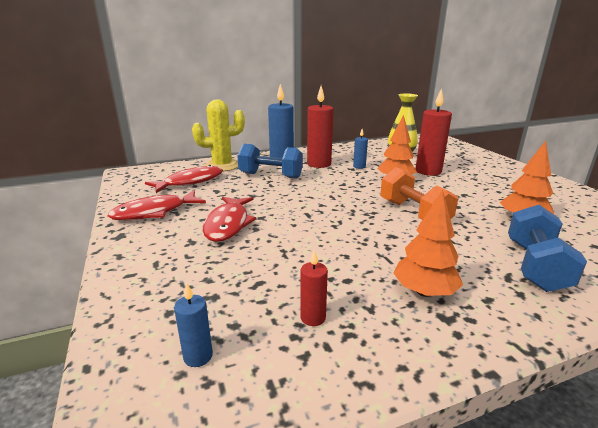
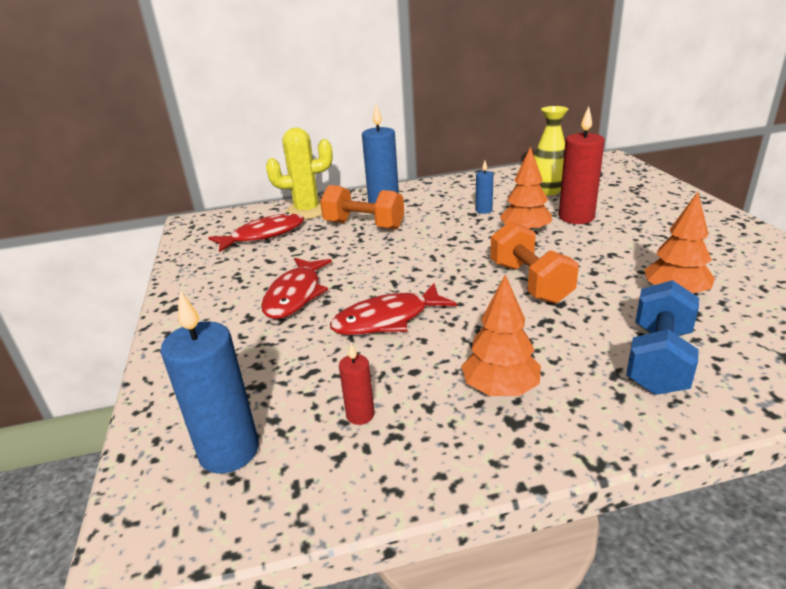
camera: 10 degrees right, 5 degrees up
(154, 212) = (214, 278): red fish -> red fish (387, 319)
(198, 356) = (229, 451): blue candle -> blue candle, size x1.98
(271, 175) = (364, 225): blue dumbbell -> orange dumbbell
(319, 164) = (431, 207): red candle -> none

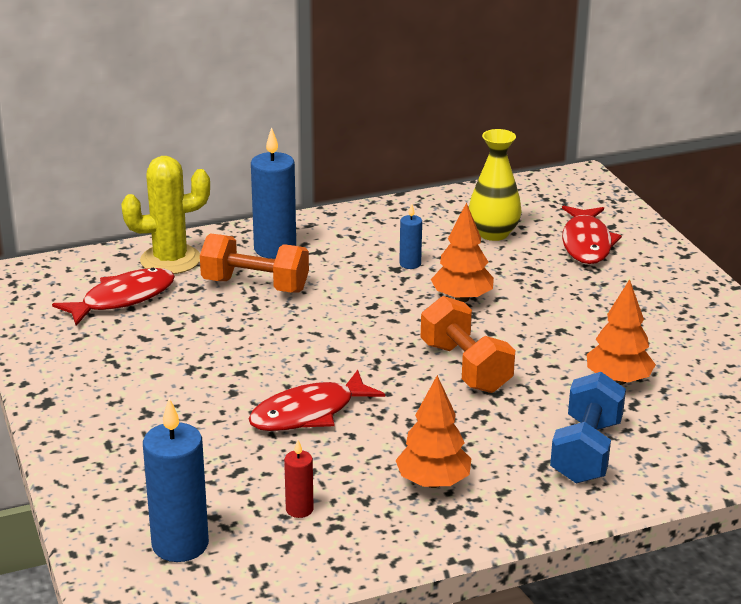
camera: 10 degrees left, 0 degrees up
(295, 295) = (194, 384): red fish -> red fish (586, 243)
(576, 217) = (525, 277): red candle -> none

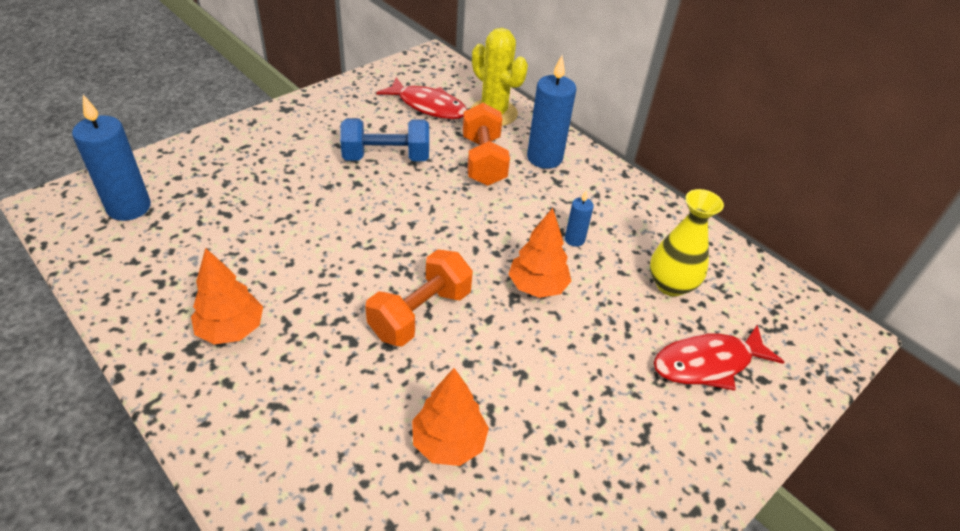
camera: 65 degrees right, 15 degrees up
(299, 509) = (179, 257): red candle -> none
(309, 413) = (313, 232): red fish -> none
(586, 451) = (308, 437): blue dumbbell -> blue dumbbell (386, 157)

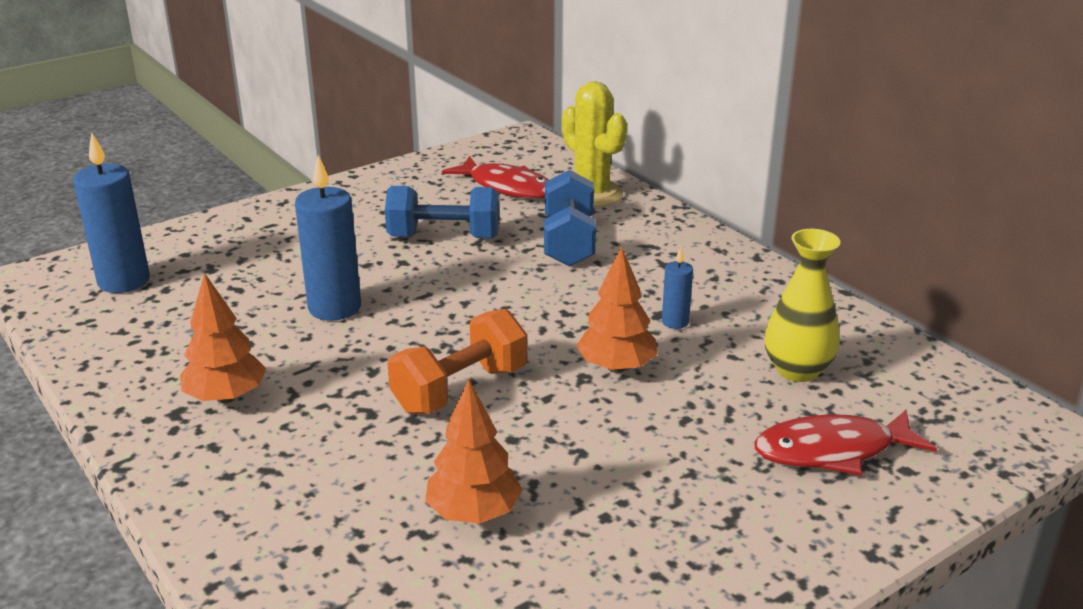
camera: 10 degrees right, 15 degrees down
(483, 161) = (569, 242): orange dumbbell -> blue dumbbell
(544, 158) = (650, 240): blue candle -> blue candle (334, 308)

